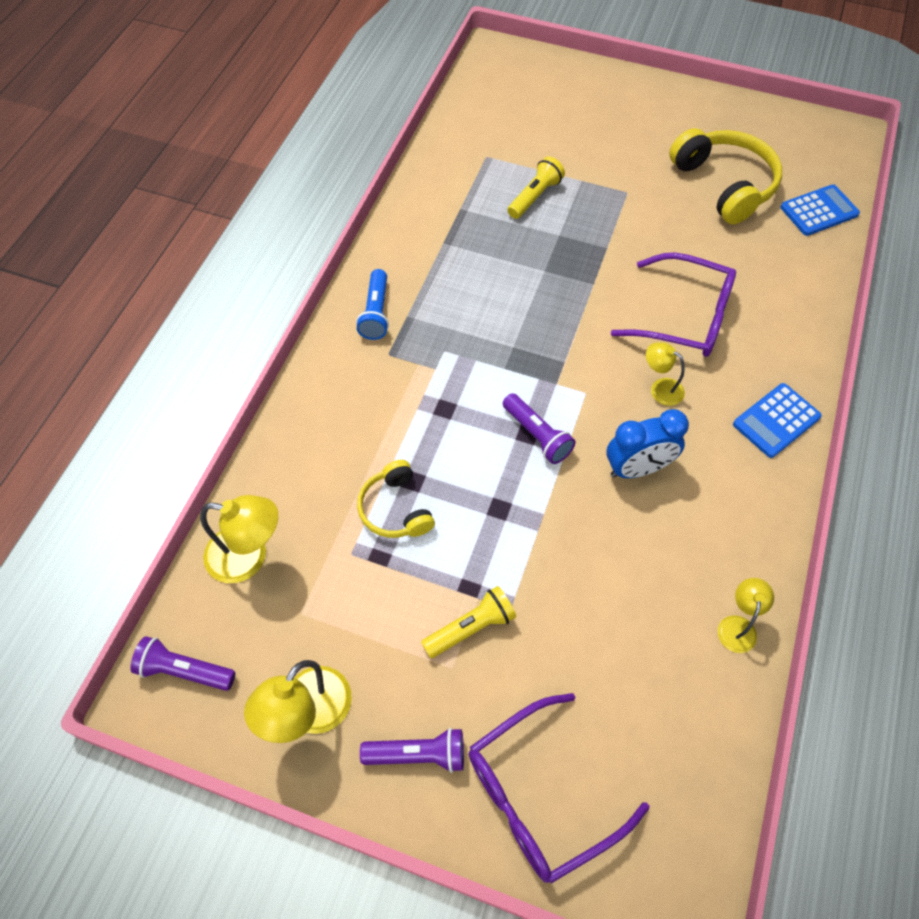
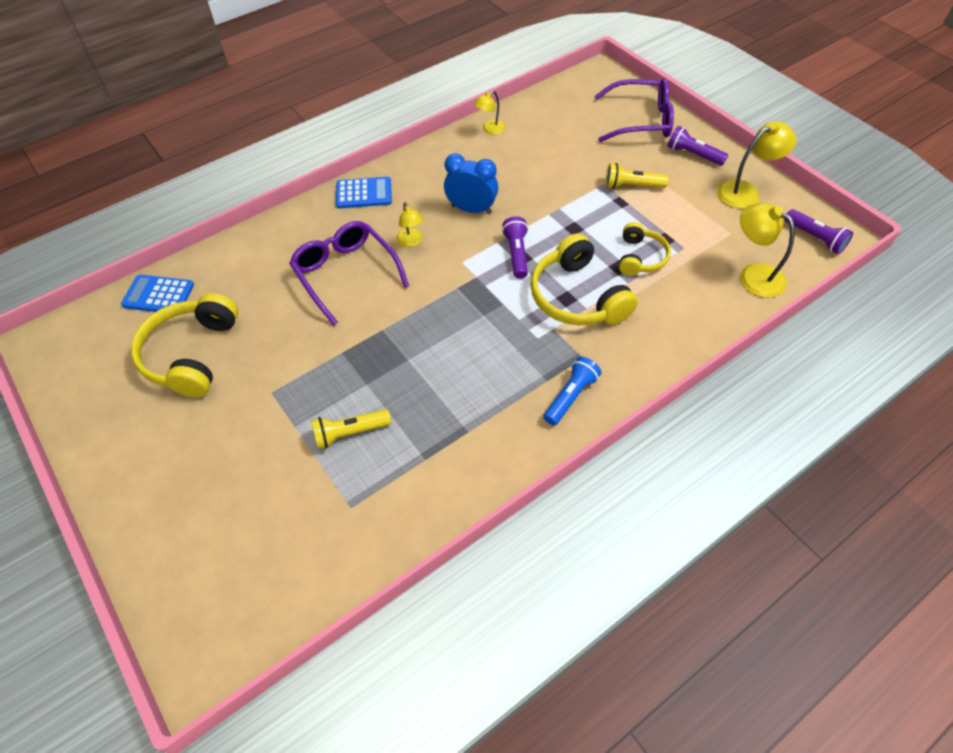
camera: 145 degrees left, 5 degrees down
(435, 417) = (577, 297): none -> yellow headphones

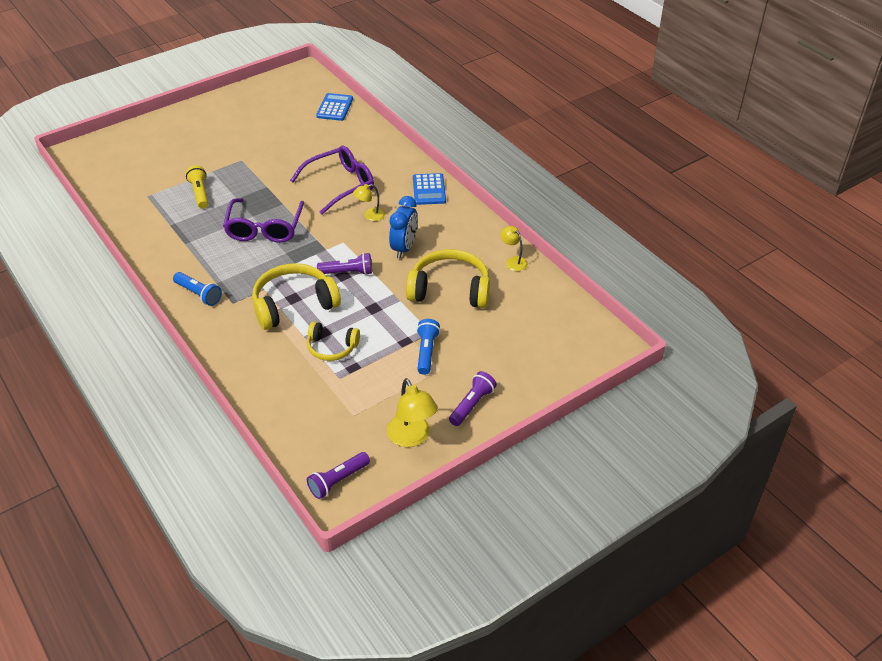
camera: 90 degrees right, 10 degrees down
(192, 354) = (280, 126): yellow headphones -> yellow headphones (450, 290)
(632, 186) = (426, 352): yellow flashlight -> blue flashlight
(641, 120) = (530, 370): purple glasses -> purple glasses (264, 228)
(753, 275) = (297, 422): yellow lamp -> none

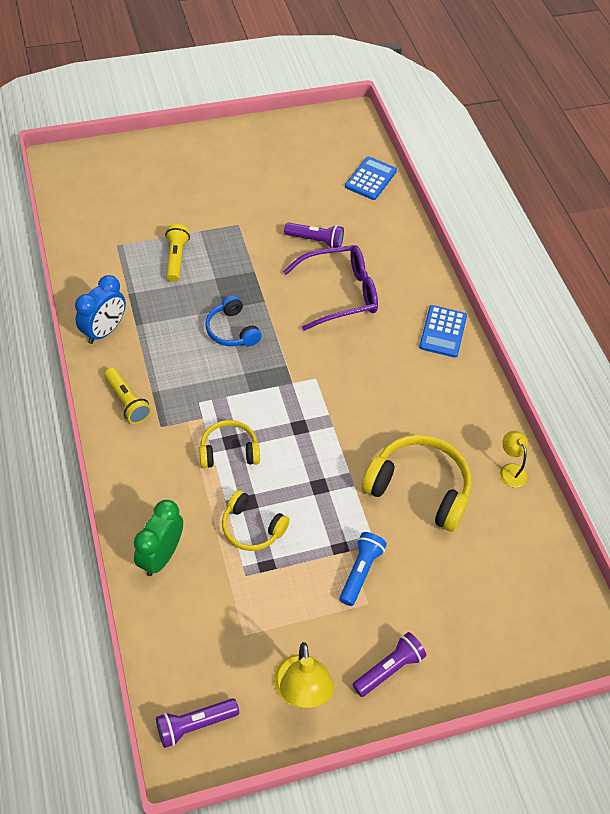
camera: 15 degrees right, 10 degrees up
(198, 294) = (127, 401): blue flashlight -> yellow flashlight
(264, 228) = (232, 330): purple glasses -> blue headphones
(267, 384) = (161, 556): none -> green clock
(294, 304) = (229, 451): yellow headphones -> yellow headphones, size x0.59
(347, 272) = (306, 424): purple flashlight -> purple flashlight (315, 241)
(370, 216) = (360, 349): yellow lamp -> none
(404, 248) = (384, 409): blue clock -> blue clock (104, 331)

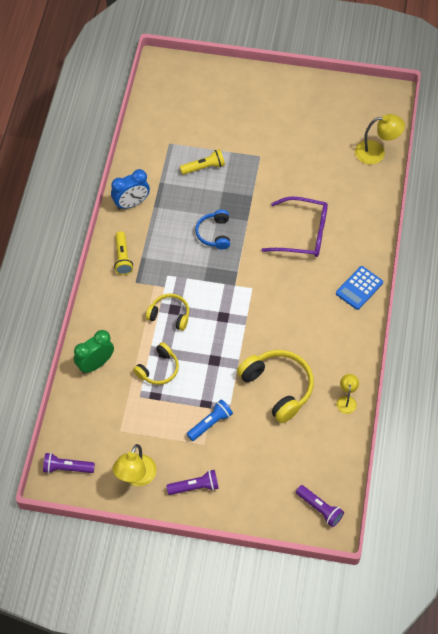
camera: 30 degrees right, 5 degrees up
(176, 258) = (204, 167): yellow flashlight -> yellow flashlight turned 45 degrees clockwise
(252, 527) = (158, 369): yellow headphones -> yellow headphones turned 105 degrees counterclockwise
(315, 241) = (308, 187): purple flashlight -> purple flashlight (319, 508)
(370, 179) = (376, 152): blue calculator -> yellow lamp

